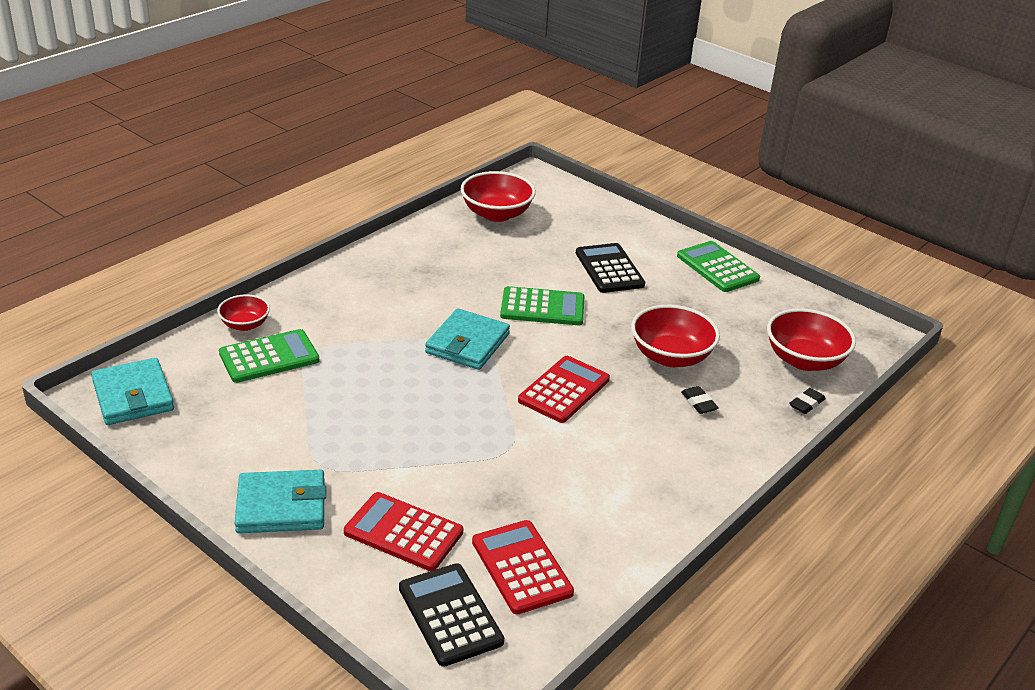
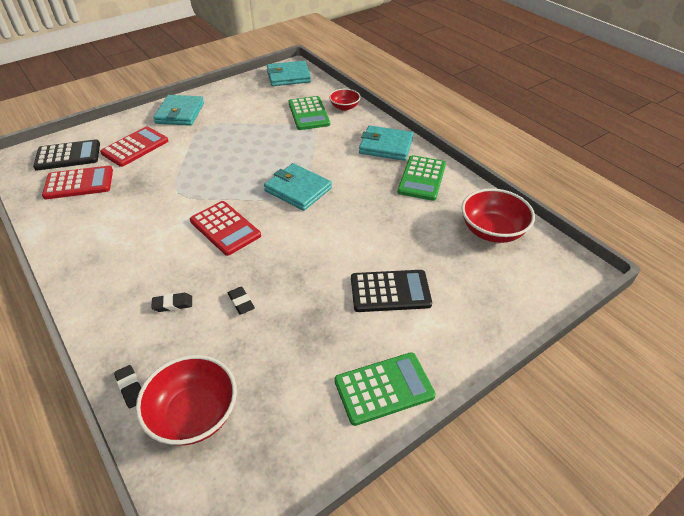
camera: 105 degrees right, 10 degrees up
(350, 283) = (386, 146): none -> turquoise wallet
(542, 307) = (335, 235): green calculator -> green calculator (422, 178)
(671, 356) = (241, 302): red bowl -> black eraser

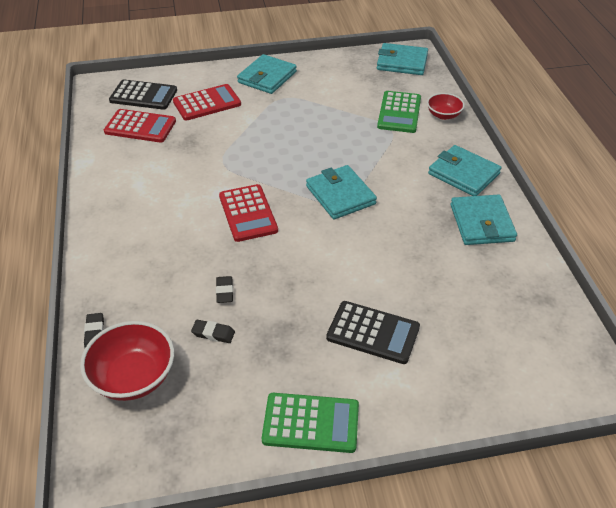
camera: 25 degrees right, 0 degrees up
(173, 304) = (164, 272): black eraser -> black eraser (213, 333)
(422, 178) = (482, 223): green calculator -> turquoise wallet
(492, 231) = (525, 308): red bowl -> none

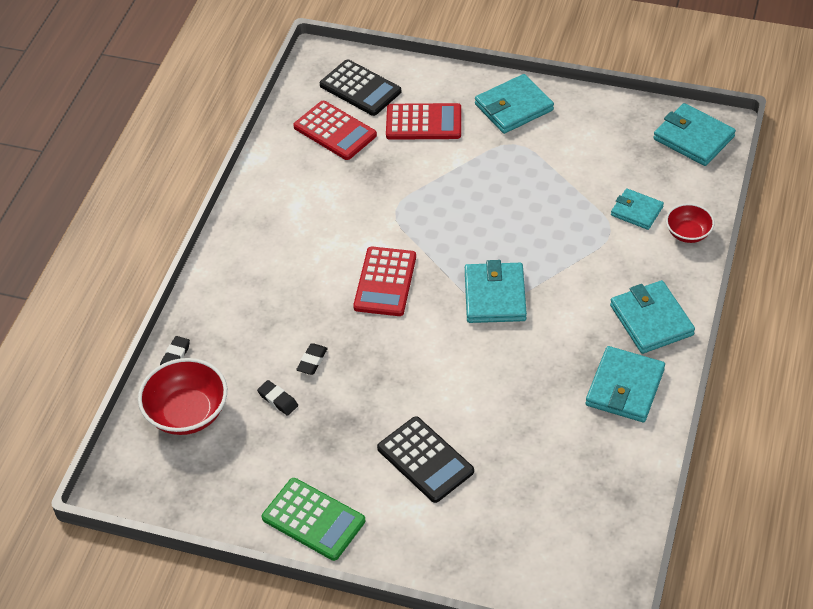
camera: 30 degrees right, 5 degrees up
(399, 112) = (636, 211): green calculator -> turquoise wallet

